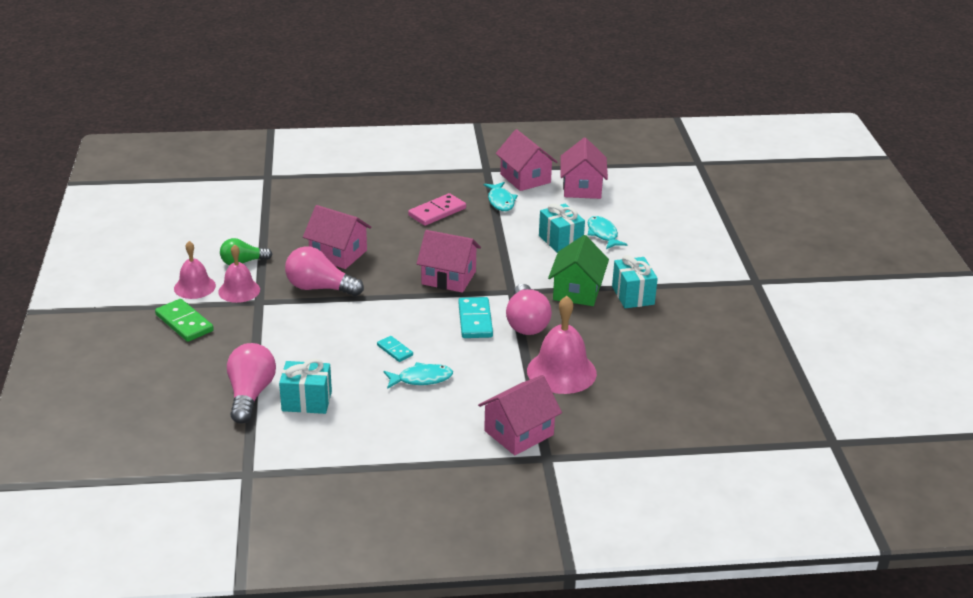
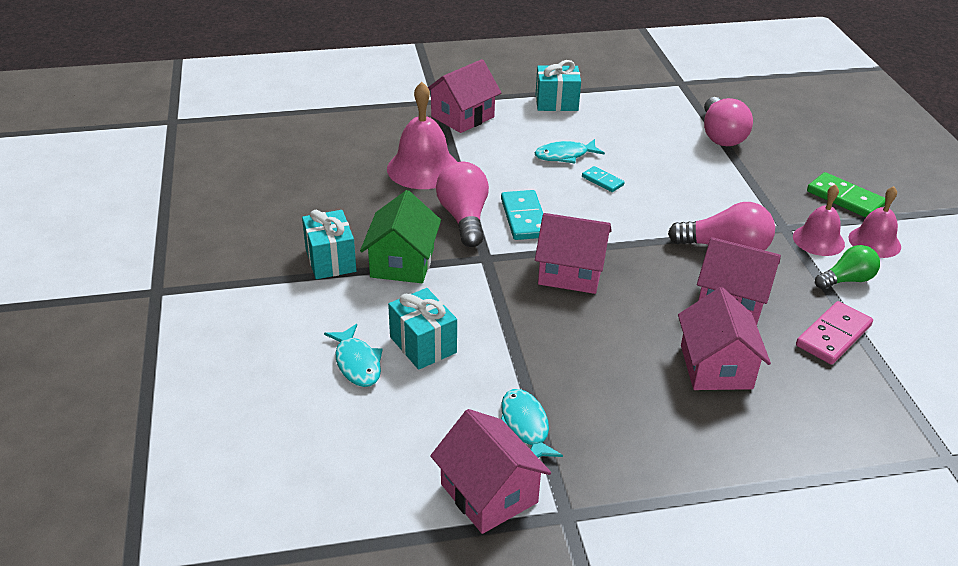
camera: 175 degrees right, 5 degrees up
(306, 401) = (665, 132): turquoise gift -> turquoise gift (556, 103)
(437, 212) = (624, 392): pink domino -> pink domino (833, 336)
(582, 188) = (382, 473): pink house -> pink house (716, 367)

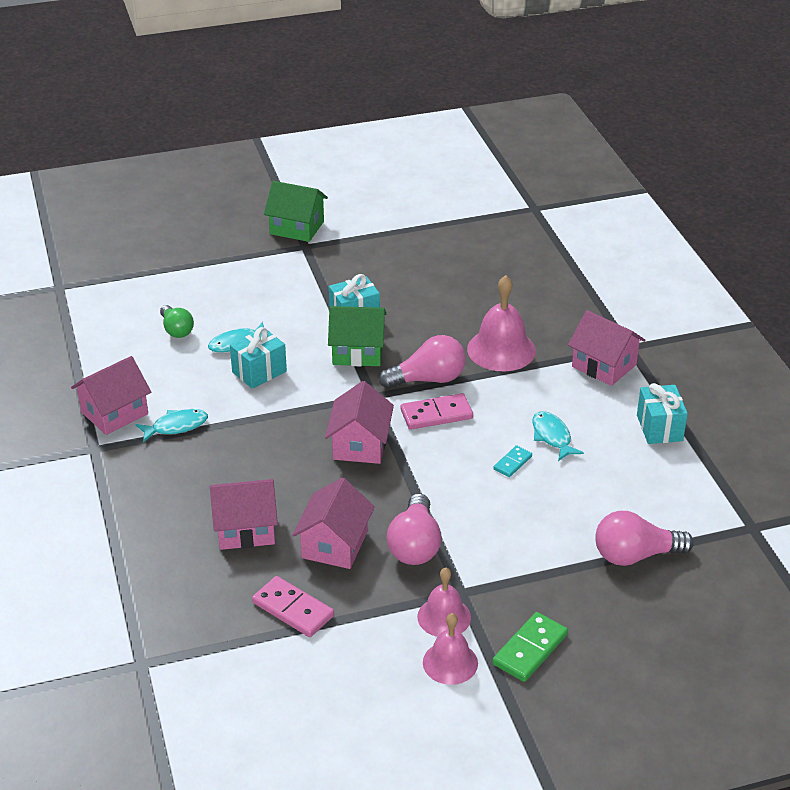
camera: 85 degrees right, 0 degrees up
(106, 296) = (297, 228): none -> green house
(524, 218) = (436, 414): turquoise domino -> pink domino
(846, 280) = (379, 630): green light bulb -> green light bulb (176, 330)

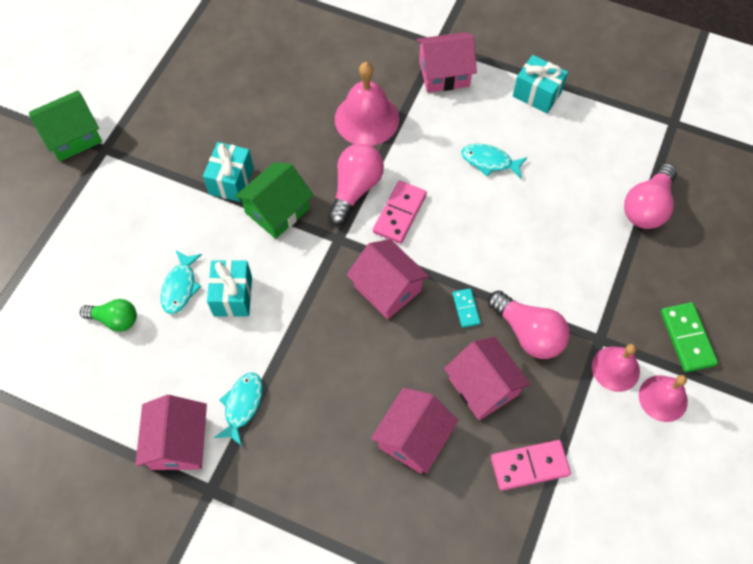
camera: 50 degrees left, 25 degrees up
(512, 463) = (495, 206): turquoise domino -> turquoise domino (465, 309)

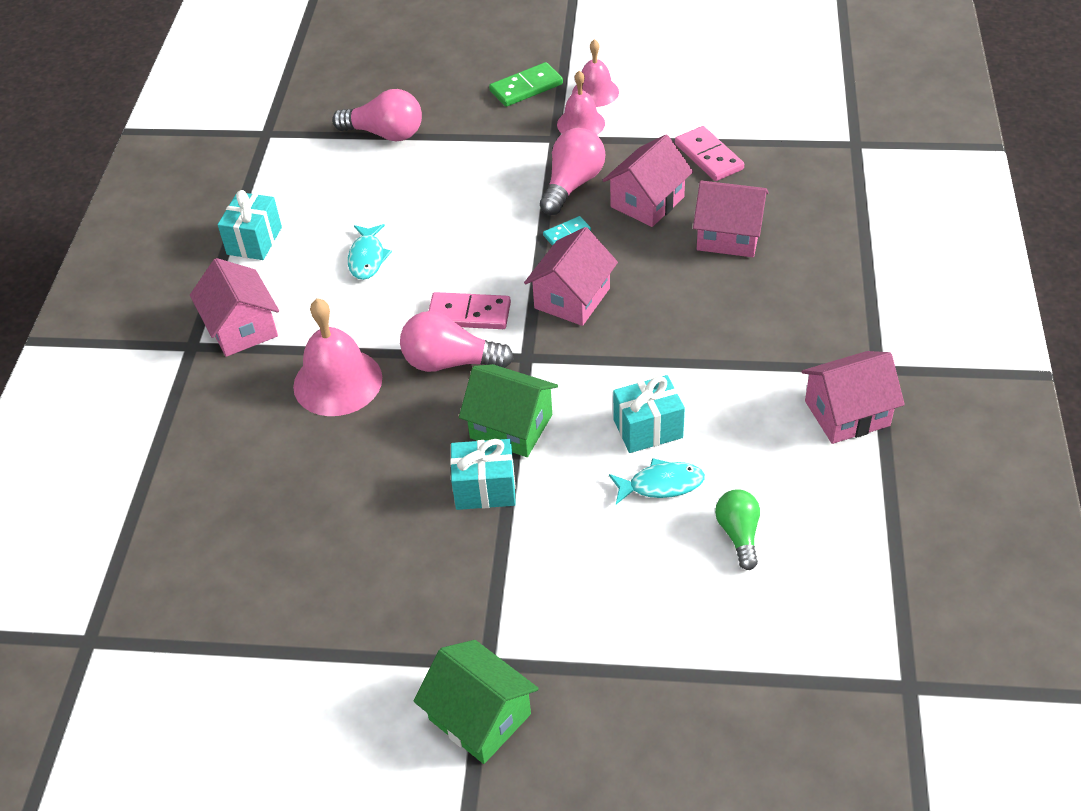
camera: 105 degrees left, 15 degrees down
(242, 405) = (773, 374): turquoise fish -> none

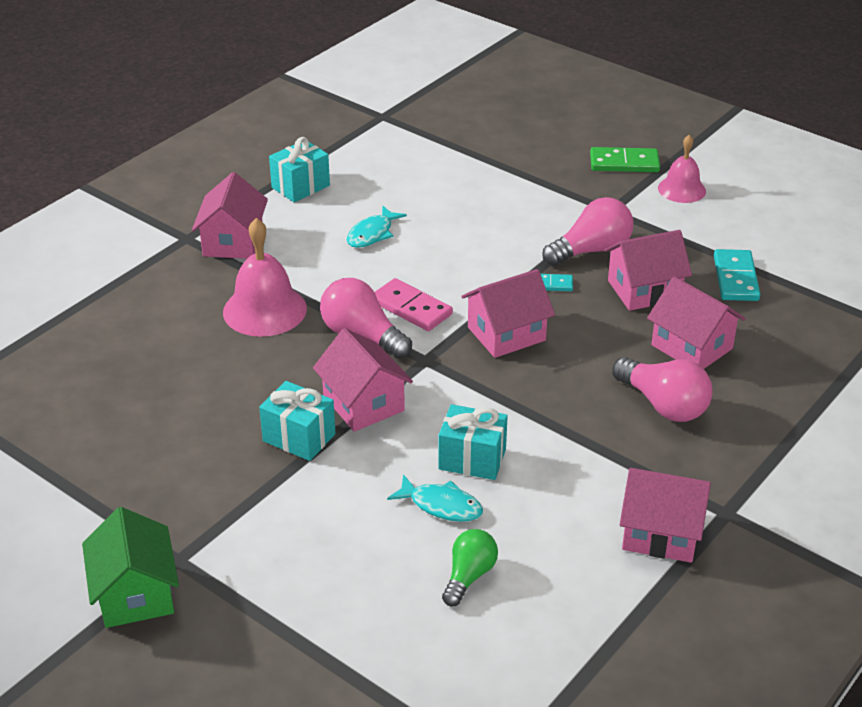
camera: 30 degrees right, 10 degrees down
(385, 134) = (474, 152): pink light bulb -> pink light bulb (663, 405)
(511, 426) = (363, 403): green house -> pink house
(581, 123) = (645, 208): pink bell -> none
(709, 156) = (736, 278): pink domino -> turquoise domino

